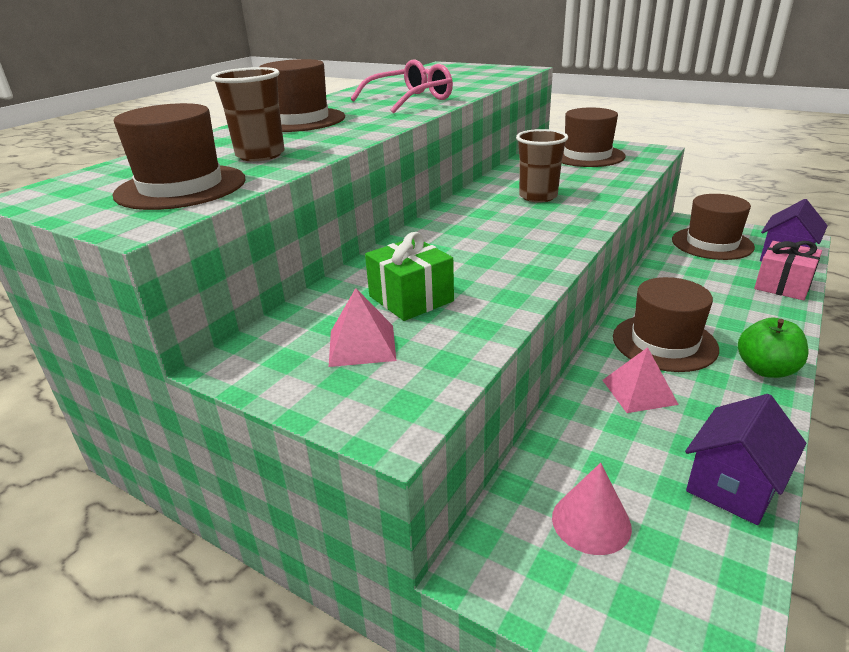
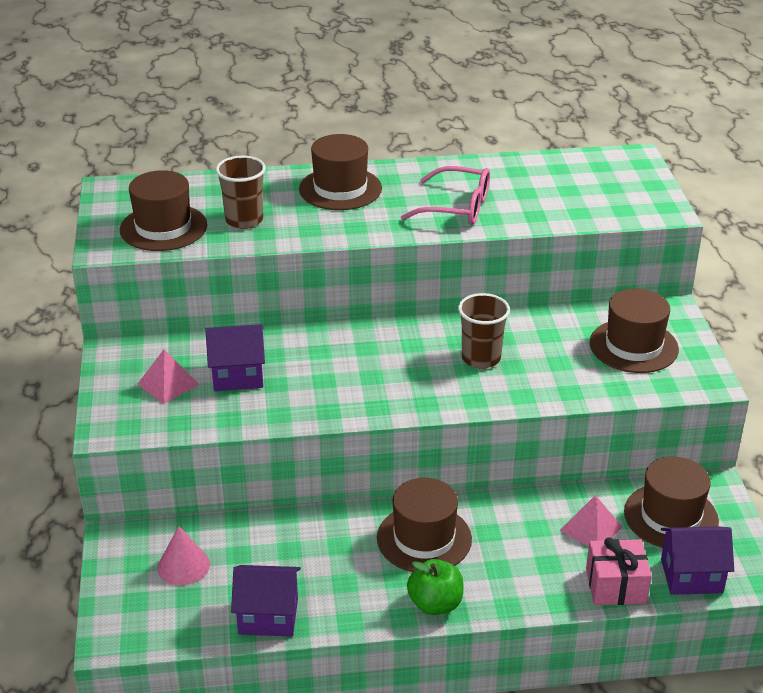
camera: 50 degrees right, 5 degrees up
(411, 298) = (237, 376): green gift -> purple house
(639, 392) = (338, 545): pink pyramid -> pink pyramid (590, 528)

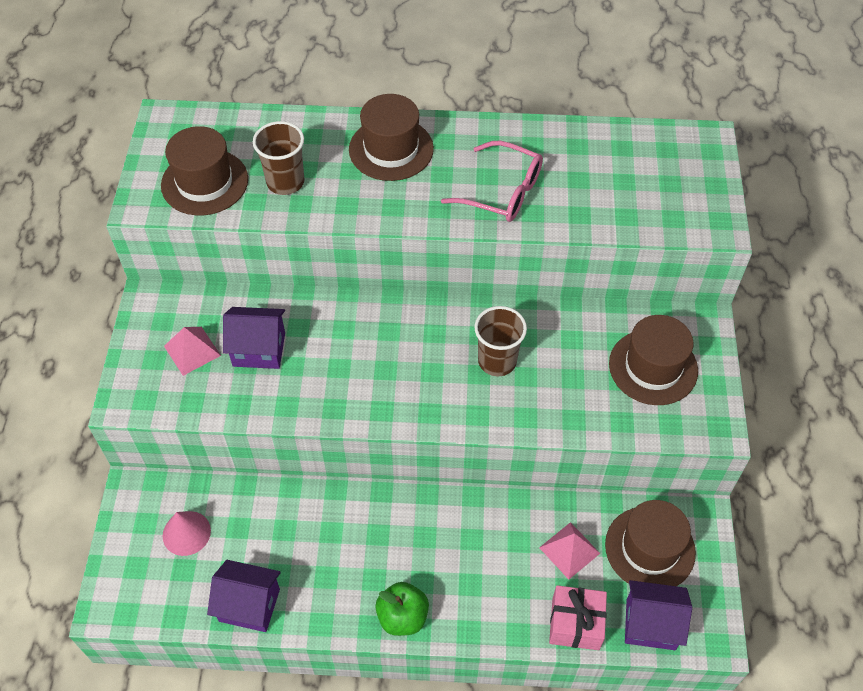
camera: 10 degrees right, 20 degrees up
(424, 538) = (410, 537): brown hat -> none

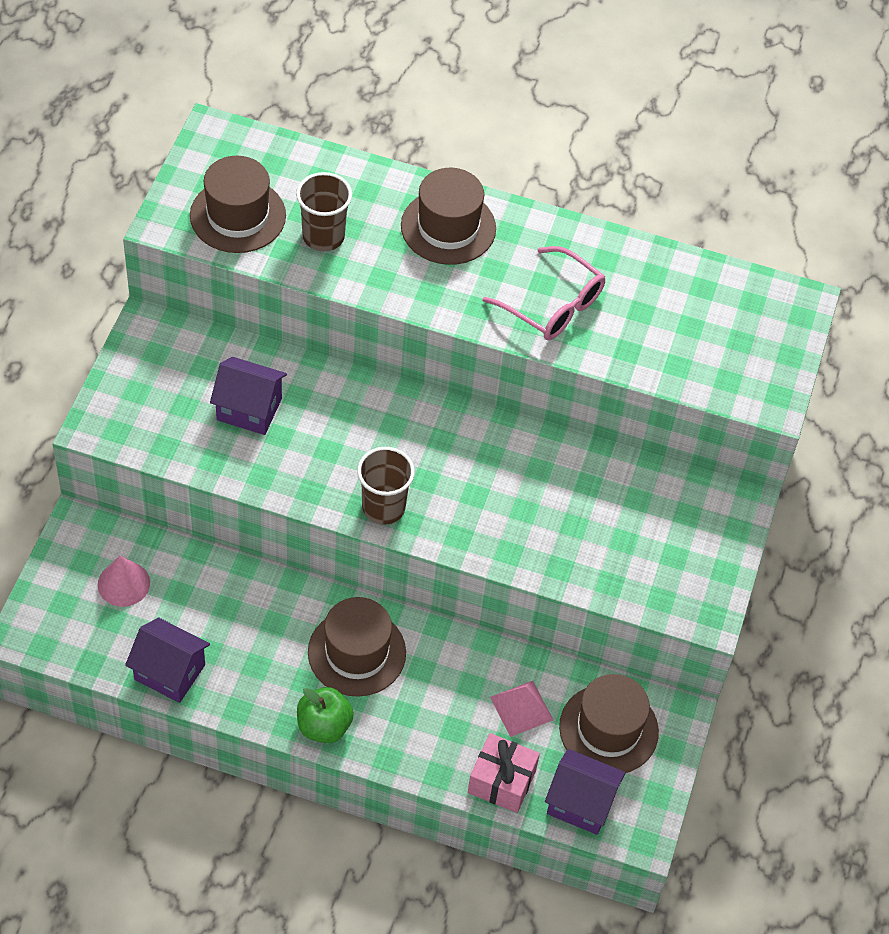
camera: 10 degrees right, 0 degrees up
(192, 350) = (178, 392): pink pyramid -> none
(497, 361) = (499, 486): brown cup -> brown cup (383, 507)
(653, 367) = (665, 536): brown hat -> brown hat (357, 652)

